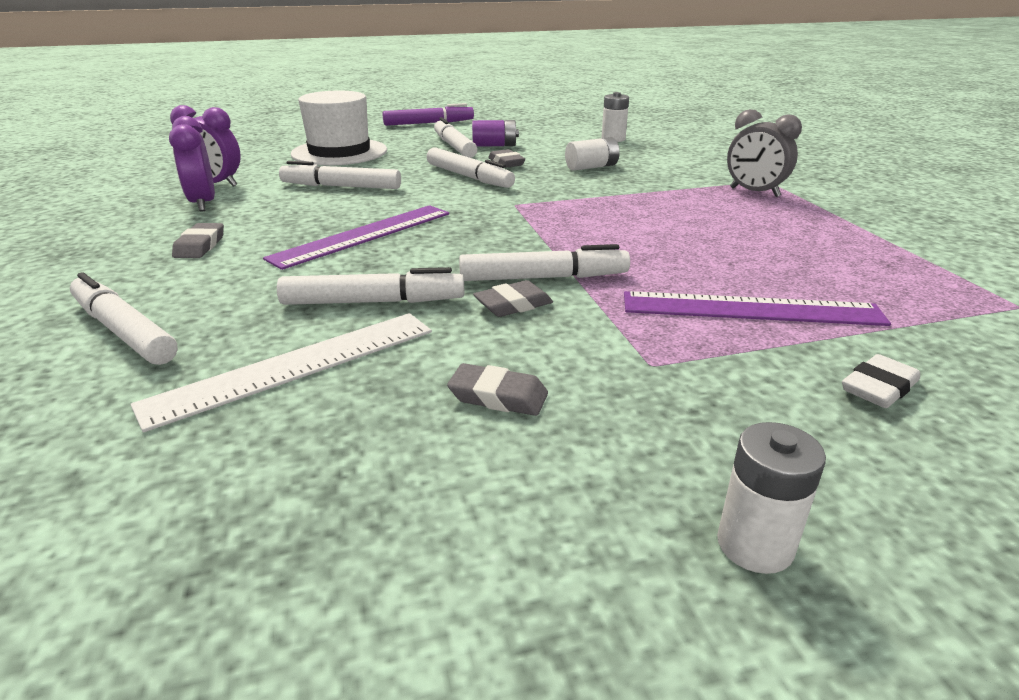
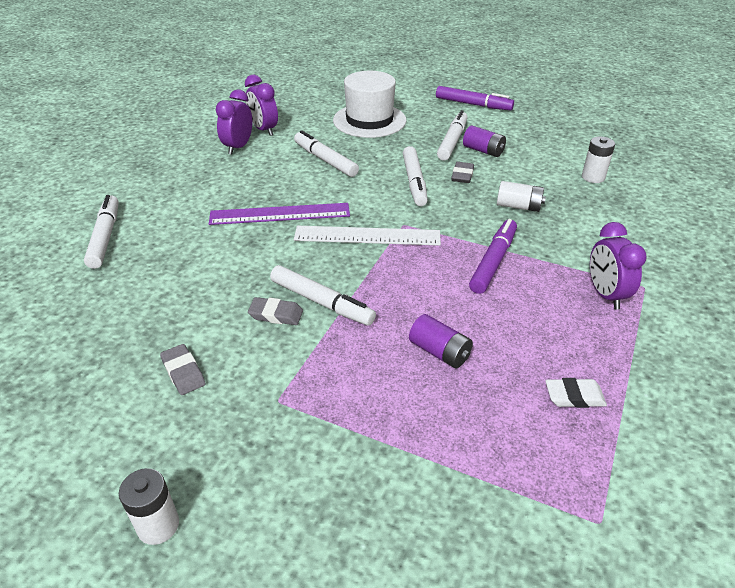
camera: 40 degrees right, 10 degrees up
(200, 246) = (197, 186): grey eraser -> none
(294, 366) = (135, 299): white ruler -> white ruler (367, 236)
(372, 302) = (216, 273): white marker -> none
(640, 201) = (493, 262): none -> purple marker
(716, 266) = (439, 352): none -> purple battery
(751, 309) = (398, 399): purple ruler -> none
(754, 192) = (605, 295): grey clock -> purple clock
(878, 388) = (366, 501): white eraser -> white eraser (574, 396)

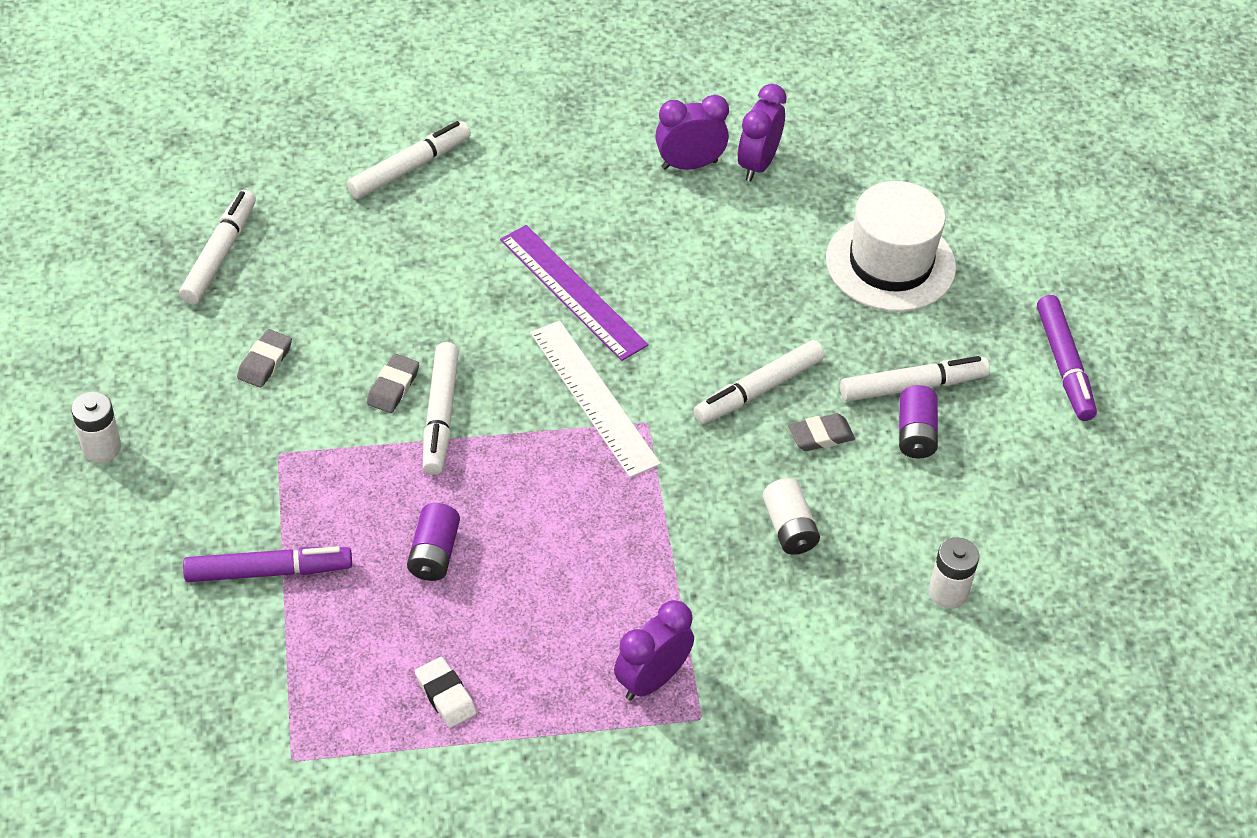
camera: 55 degrees right, 10 degrees up
(276, 314) = (393, 387): grey eraser -> grey eraser turned 45 degrees clockwise
(325, 160) = (733, 271): white marker -> white marker (219, 255)
(493, 262) = (635, 544): purple marker -> purple marker (267, 571)

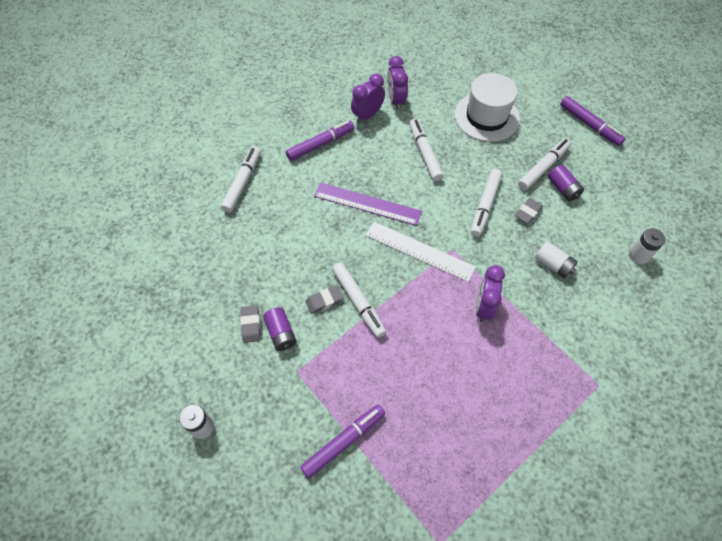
camera: 30 degrees left, 10 degrees up
(219, 255) = (182, 280): white marker -> white marker (424, 153)
(393, 387) = (324, 301): grey eraser -> grey eraser turned 75 degrees clockwise
(434, 553) = (414, 378): purple battery -> purple battery (281, 333)
(445, 695) = (482, 453): white eraser -> none
(574, 171) = (320, 144): none -> purple marker
(651, 680) = (563, 380): purple clock -> purple clock (483, 307)

